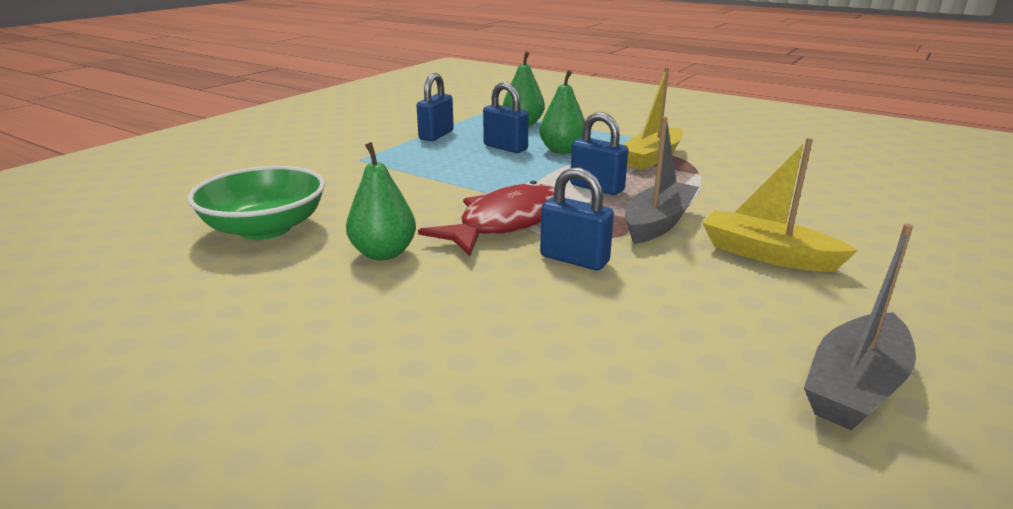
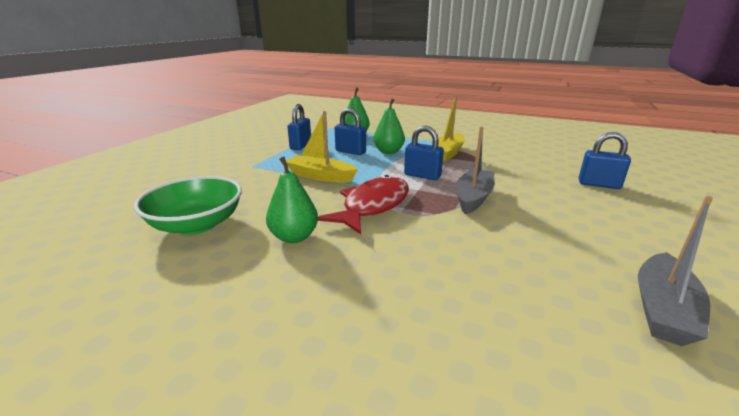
camera: 10 degrees left, 0 degrees up
(574, 259) = (431, 229): blue padlock -> blue padlock (599, 184)
(767, 255) = (552, 215): yellow boat -> yellow boat (320, 176)

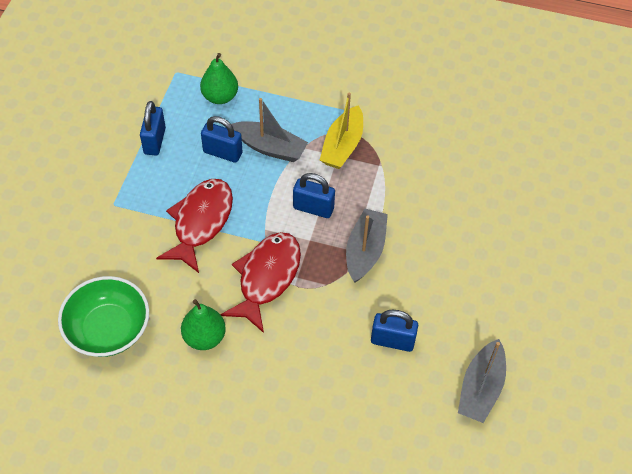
camera: 10 degrees left, 30 degrees up
(320, 176) = (201, 222): yellow boat -> red fish
(388, 152) = (270, 147): green pear -> grey boat
(599, 184) = (497, 208): blue padlock -> blue padlock (392, 341)

